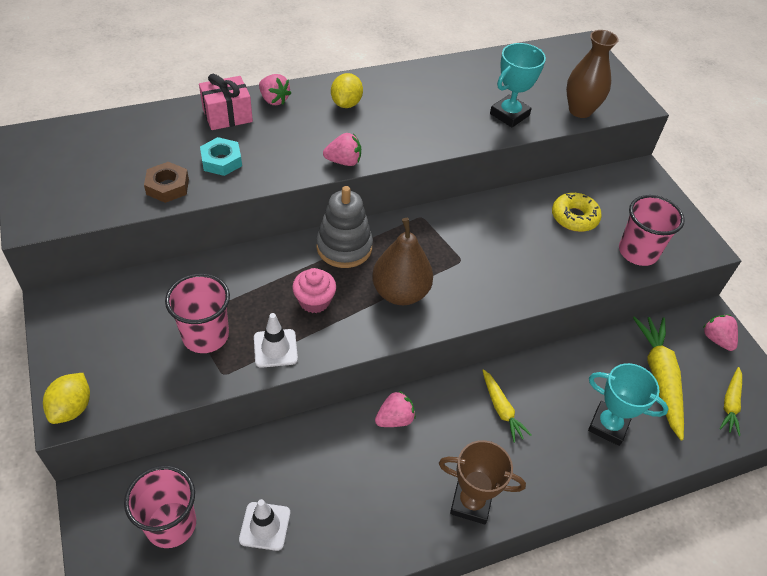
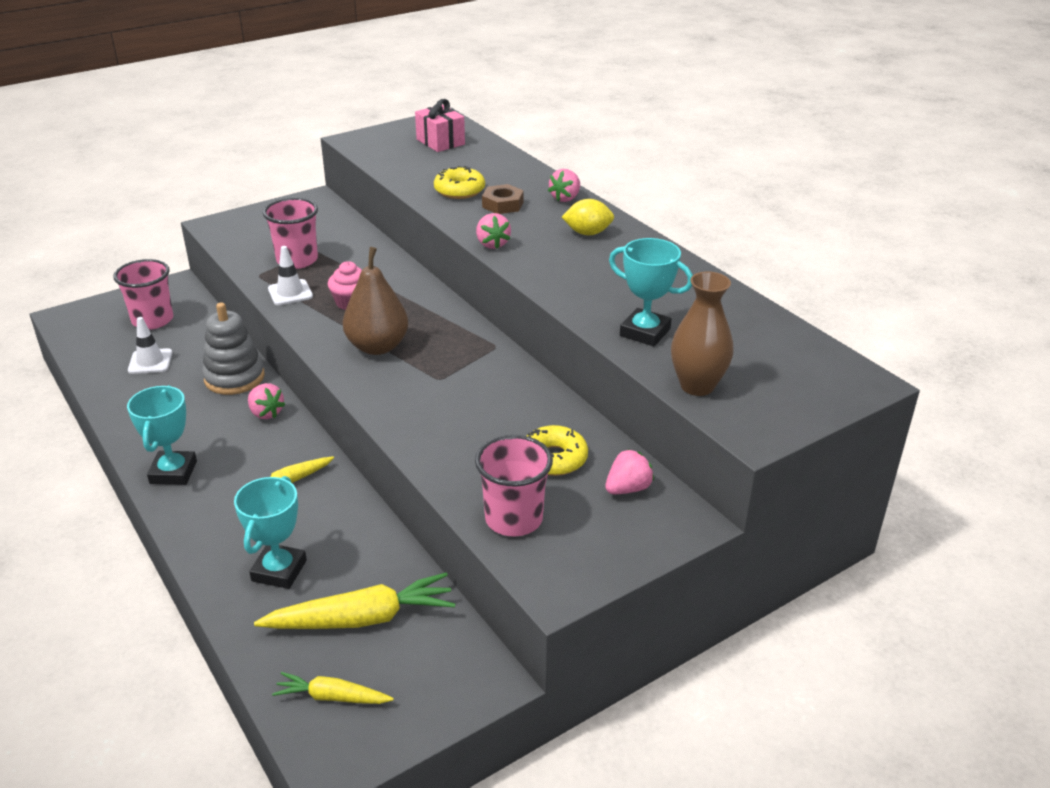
camera: 80 degrees right, 15 degrees down
(72, 408) = (217, 225): yellow lemon -> none
(167, 186) = (414, 176): brown nut -> brown nut (503, 204)
(221, 161) = (459, 190): turquoise nut -> yellow donut
(227, 115) = (525, 182): pink gift -> pink gift (440, 142)
(344, 247) = (428, 307): grey stacking toy -> grey stacking toy (234, 378)
(471, 503) = (173, 472): brown trophy -> turquoise trophy
(716, 339) = (449, 685): pink strawberry -> pink strawberry (628, 488)

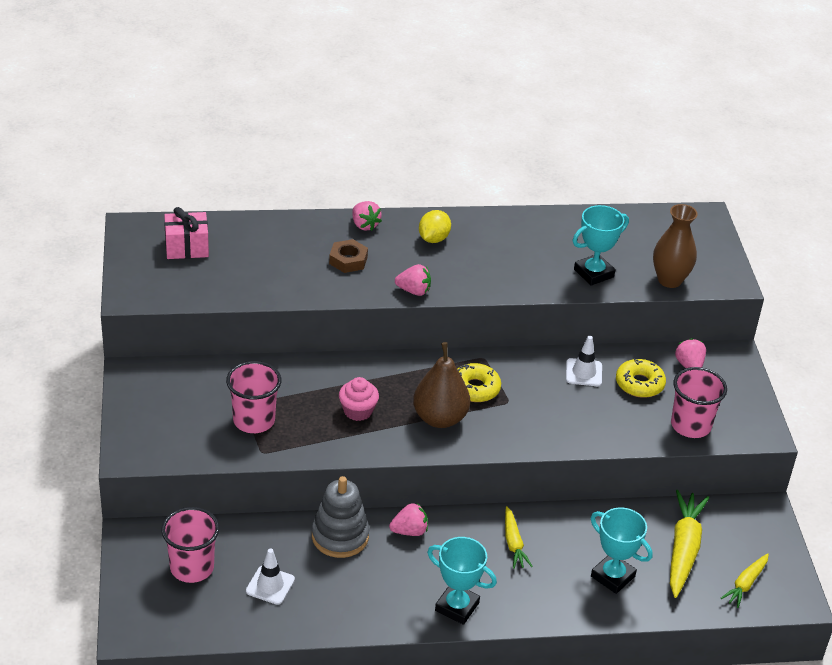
camera: 65 degrees left, 5 degrees up
(290, 293) = (312, 441): white traffic cone -> white traffic cone (583, 373)
(459, 190) = (301, 273): yellow donut -> yellow donut (475, 388)

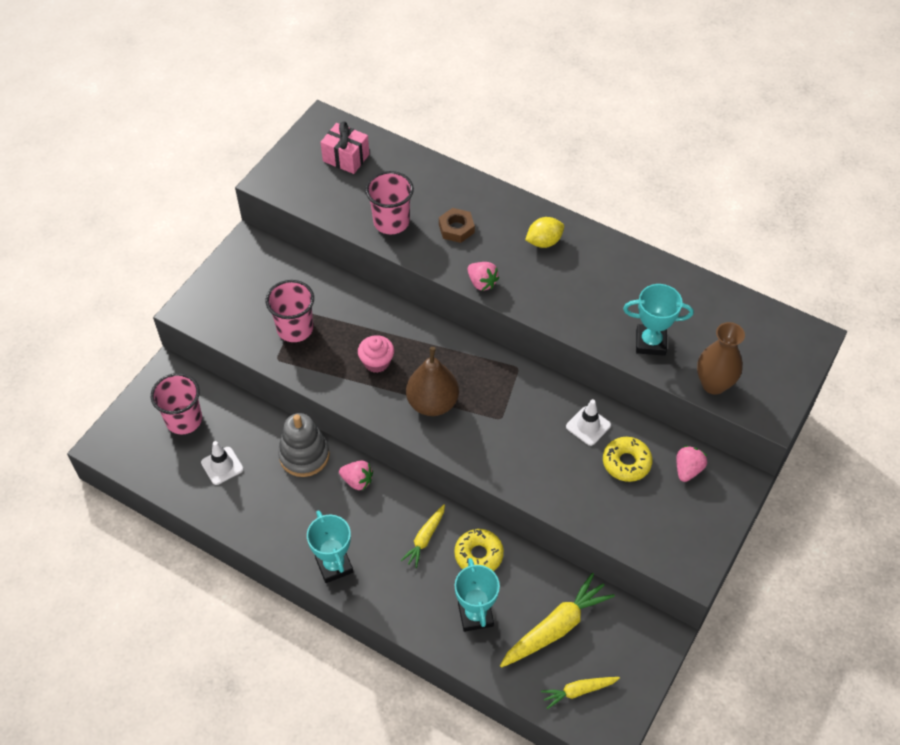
camera: 40 degrees right, 15 degrees up
(364, 225) = (499, 202): pink strawberry -> none
(475, 388) = (485, 392): yellow donut -> yellow donut (478, 555)
(690, 425) = (634, 526): pink cup -> pink cup (391, 222)

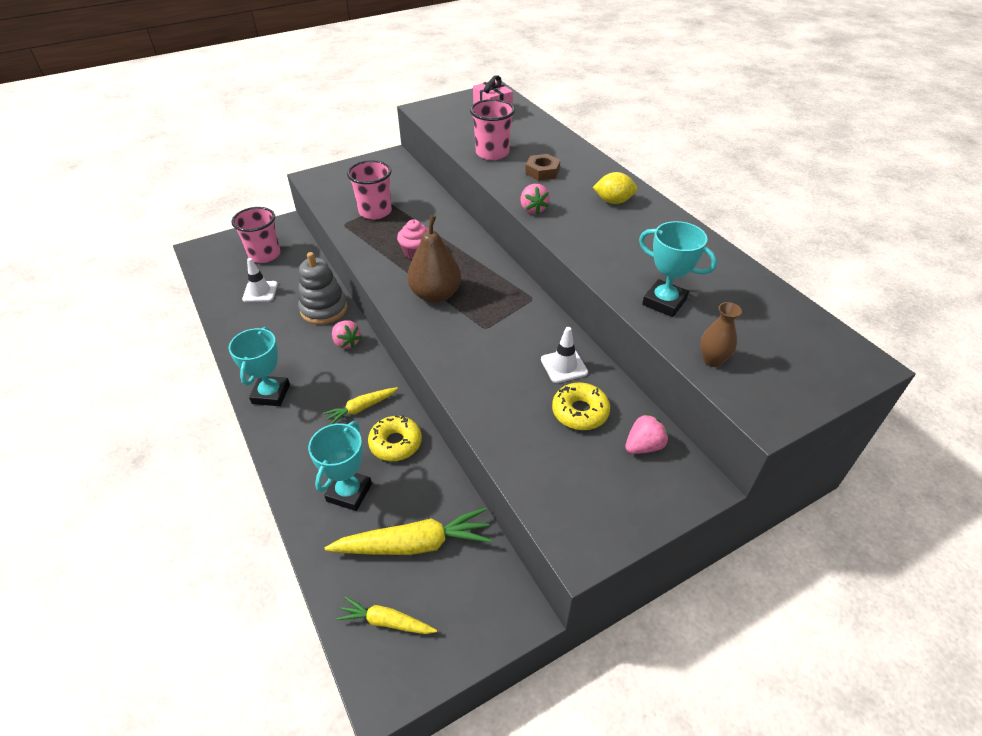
camera: 30 degrees right, 10 degrees down
(713, 384) = (712, 360): brown vase -> brown vase, size x0.63

